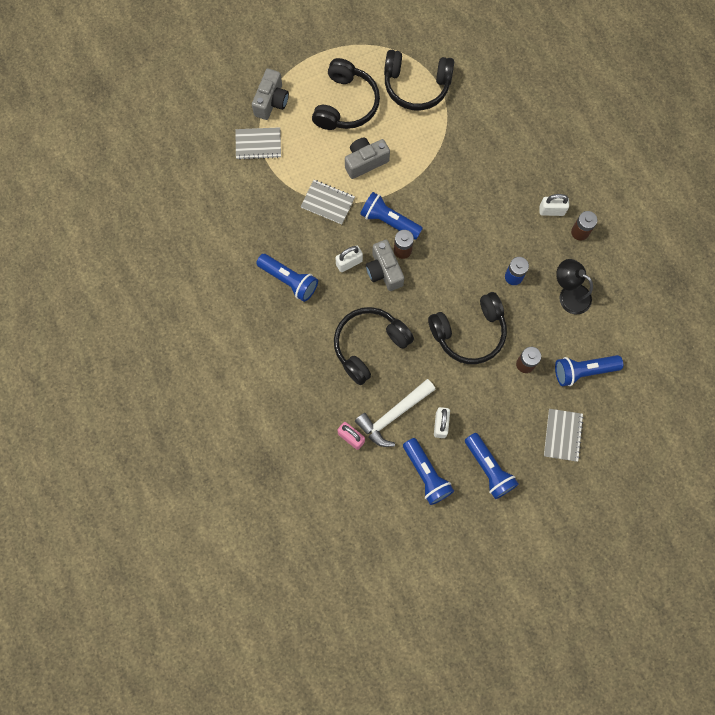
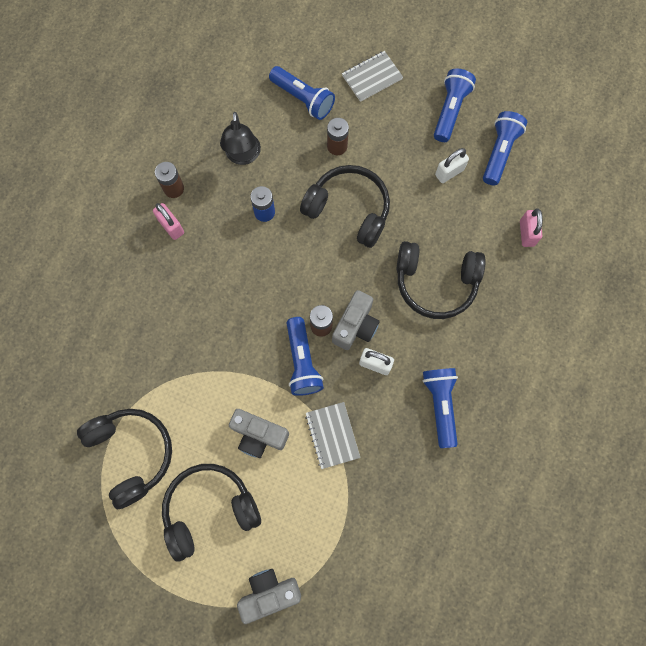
camera: 130 degrees left, 0 degrees up
(258, 144) = (328, 562): grey notebook -> none
(393, 415) = (476, 215): white hammer -> none
(551, 210) = (171, 226): white padlock -> pink padlock

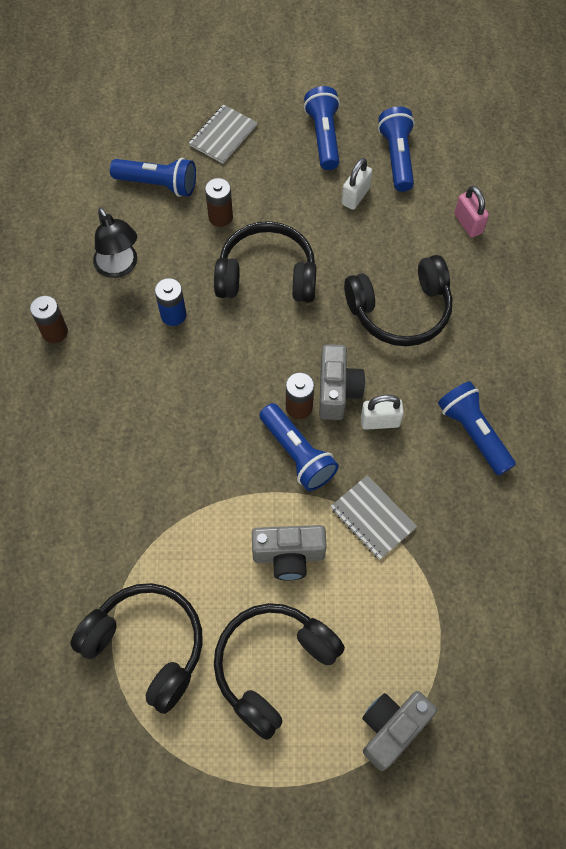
camera: 25 degrees left, 10 degrees down
(171, 226) = (72, 373): pink padlock -> none

